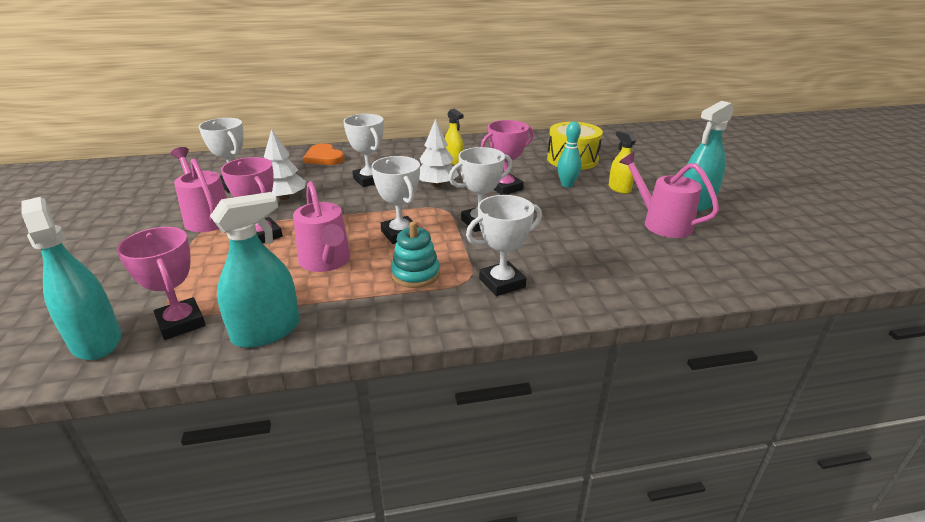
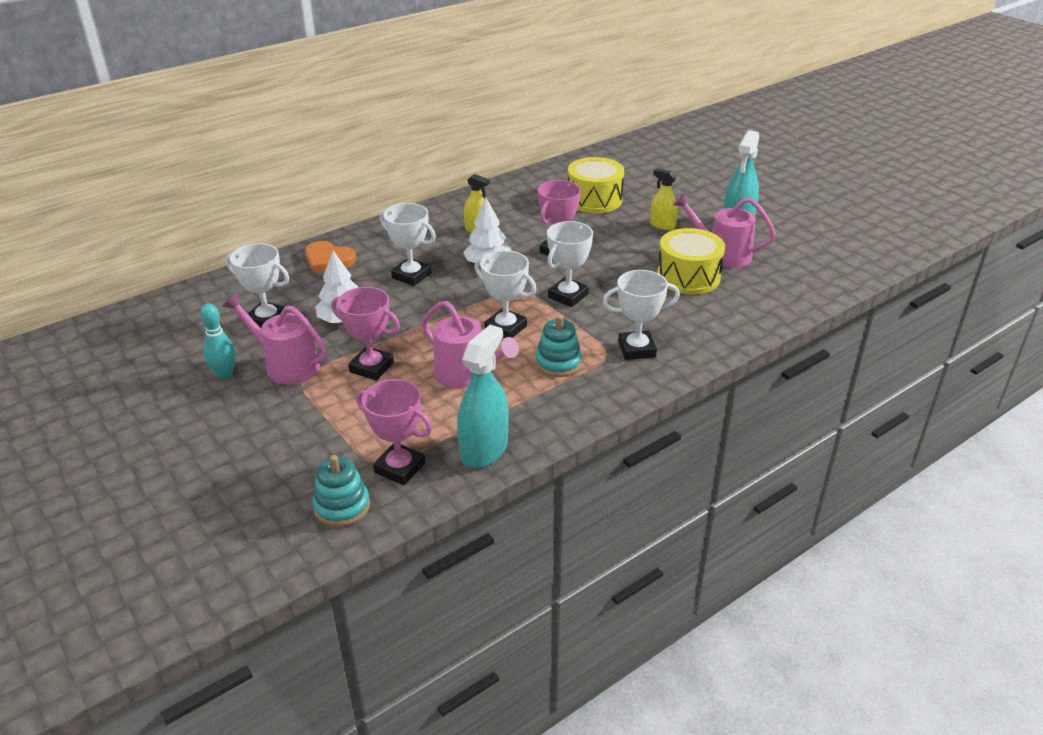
camera: 25 degrees left, 5 degrees up
(96, 341) = (342, 506): turquoise spray bottle -> turquoise stacking toy
(502, 283) = (636, 349): white trophy -> white trophy turned 45 degrees clockwise
(567, 185) = (612, 232): turquoise bowling pin -> turquoise bowling pin (225, 374)
(610, 234) = (688, 277): none -> yellow drum

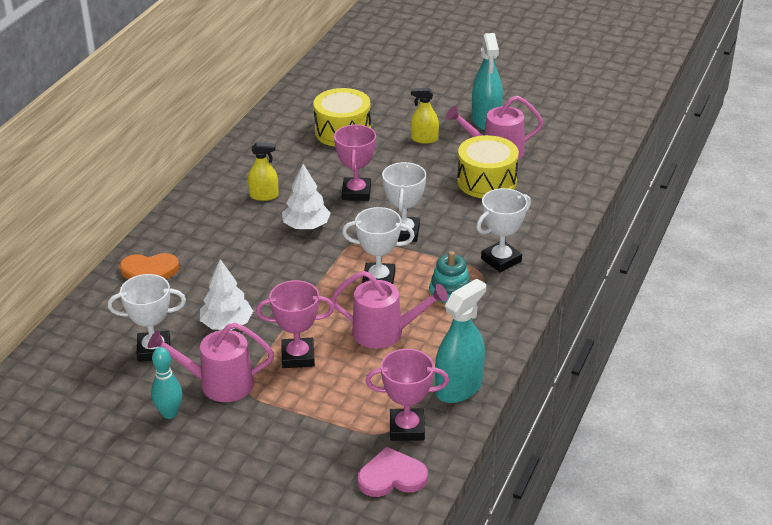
camera: 30 degrees left, 0 degrees up
(342, 506) = (392, 477): turquoise stacking toy -> pink heart
(411, 276) = (247, 261): white trophy -> none
(484, 450) = (459, 387): turquoise spray bottle -> turquoise spray bottle turned 45 degrees clockwise

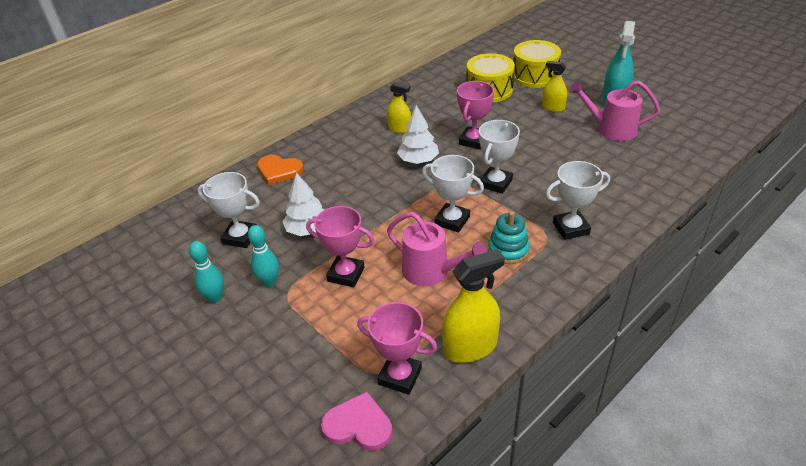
camera: 25 degrees right, 5 degrees up
(219, 384) = (269, 282): pink watering can -> turquoise bowling pin
(459, 387) = (470, 347): turquoise spray bottle -> yellow spray bottle
(487, 181) = (590, 153): yellow drum -> yellow drum (534, 76)

